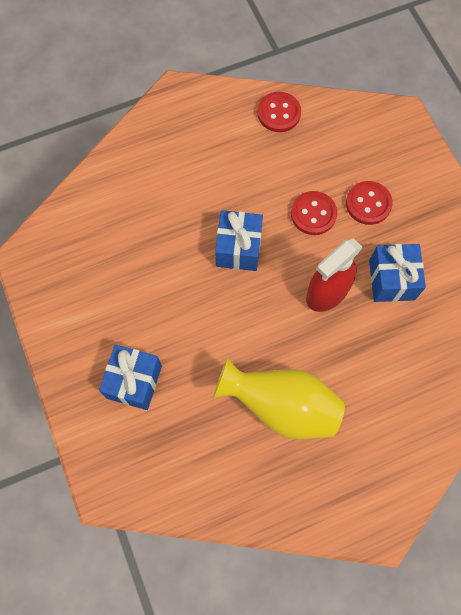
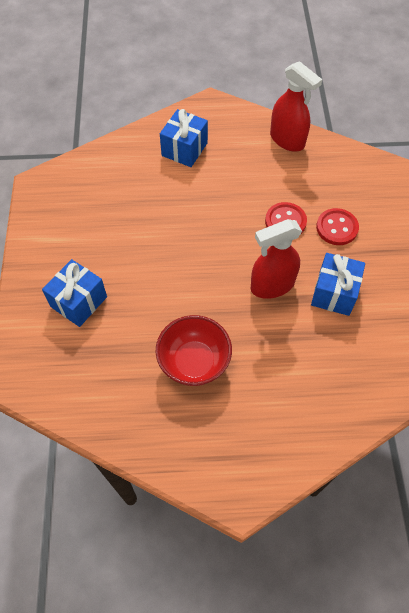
camera: 20 degrees right, 10 degrees down
(238, 248) = (210, 228): blue gift -> blue gift (184, 149)
(279, 113) = (287, 140): red button -> red spray bottle
(281, 406) = (194, 362): yellow vase -> red bowl

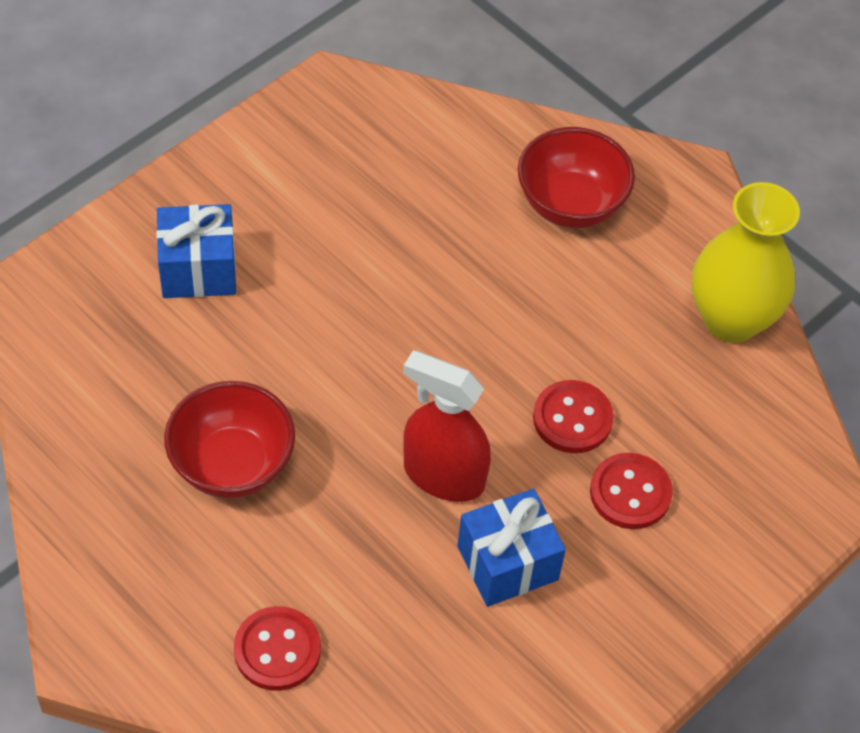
camera: 45 degrees right, 5 degrees down
(184, 149) = (570, 204): blue gift -> red bowl
(287, 140) = (731, 319): red spray bottle -> yellow vase
(305, 412) = (277, 650): none -> red button

